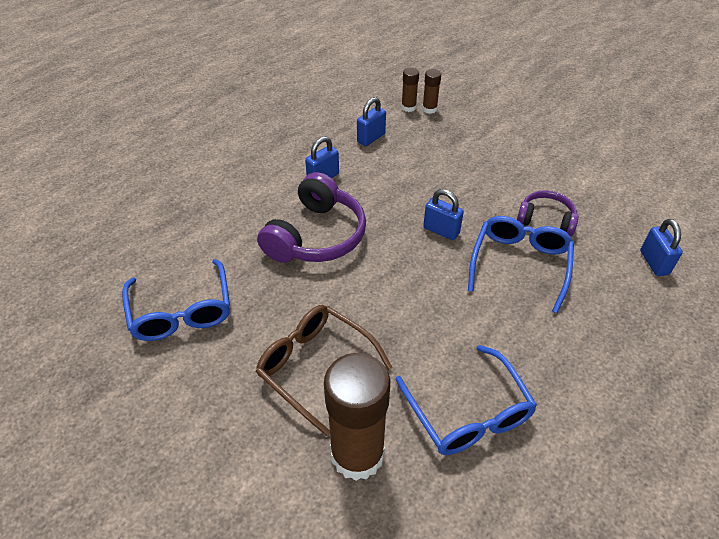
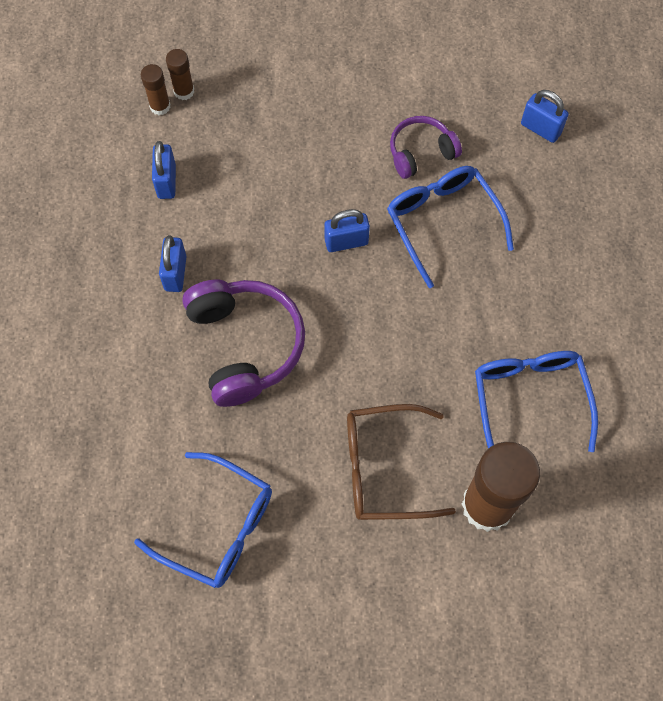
camera: 45 degrees left, 20 degrees up
(468, 413) = (529, 399): blue glasses -> blue glasses turned 120 degrees counterclockwise

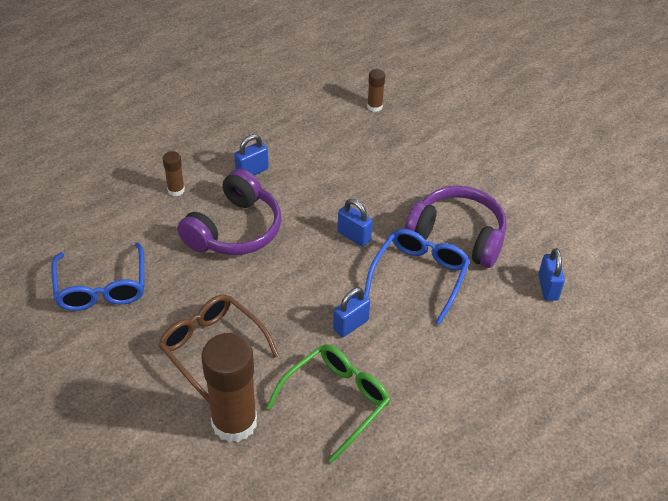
camera: 50 degrees right, 20 degrees down
(160, 106) = (353, 103): brown glue stick -> brown glue stick (176, 190)
(166, 181) = (308, 133): blue padlock -> blue padlock (350, 325)
(421, 152) = (457, 236): purple headphones -> purple headphones, size x1.72
(529, 399) = (336, 401): blue glasses -> green glasses

